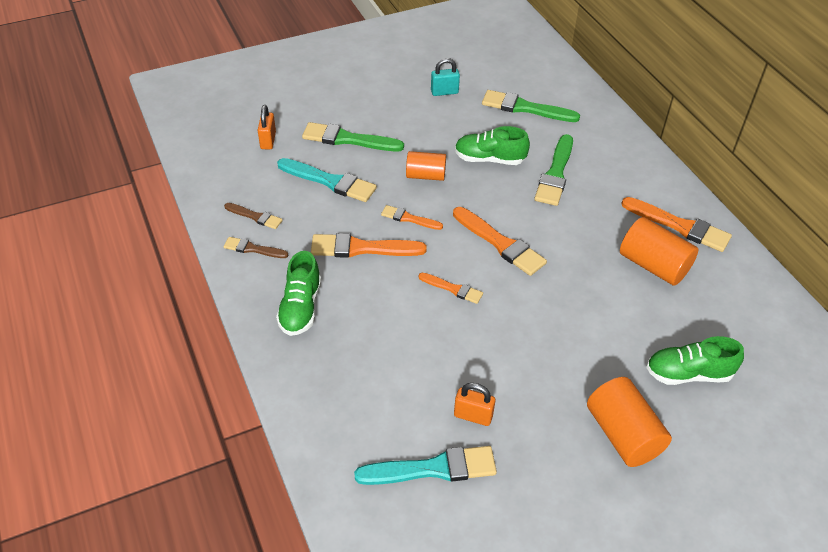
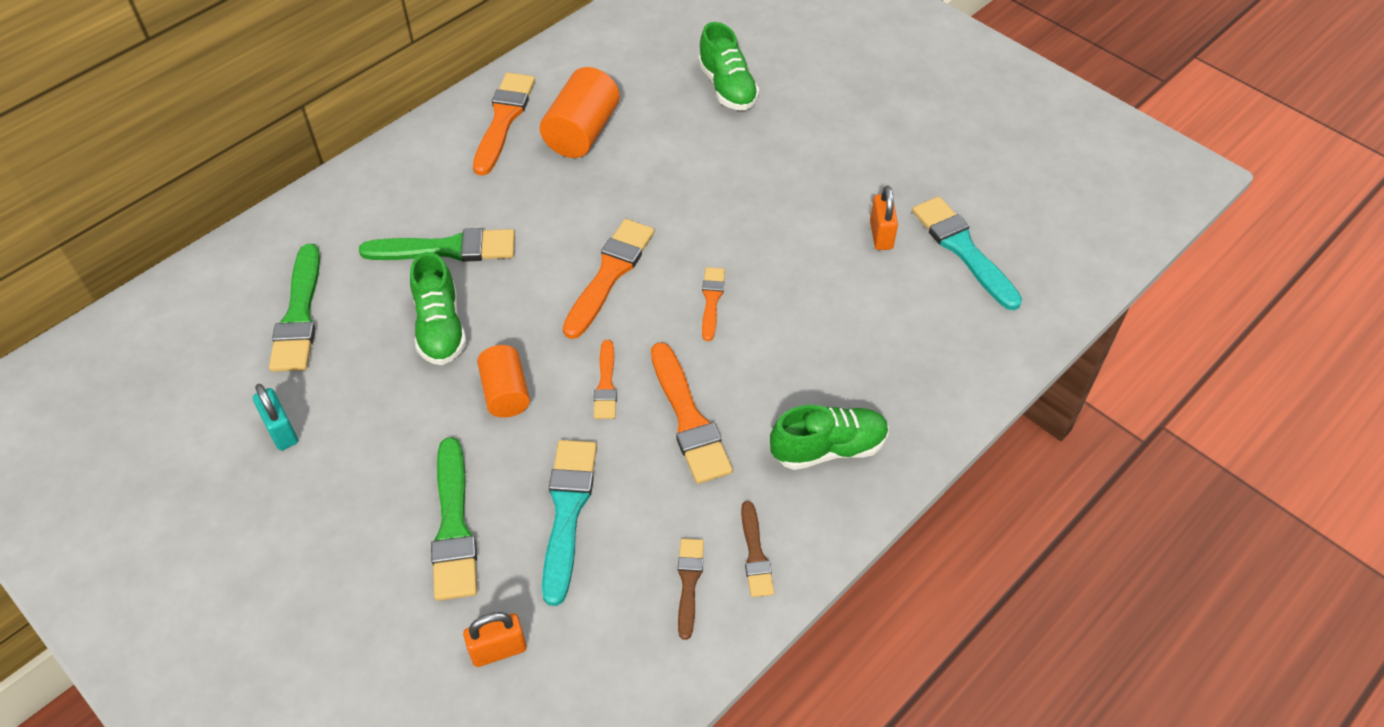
camera: 110 degrees left, 5 degrees up
(623, 434) = (830, 121): orange cylinder -> none

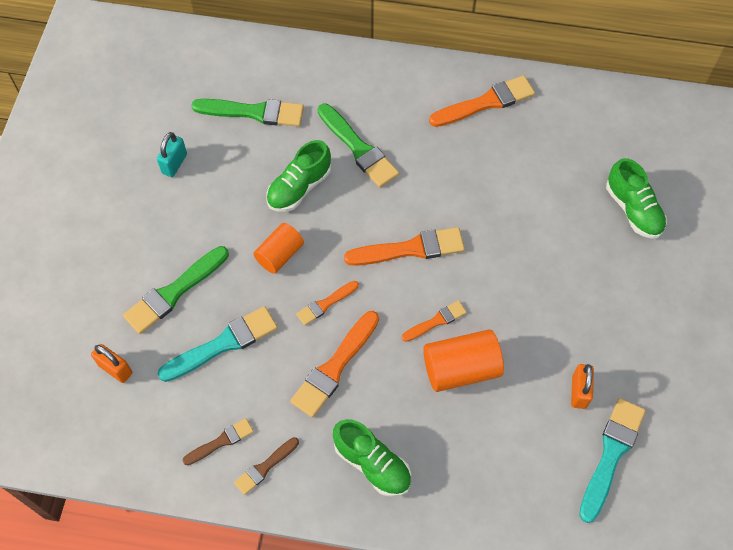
camera: 55 degrees right, 10 degrees up
(299, 315) = (254, 112): green brush -> green brush turned 135 degrees counterclockwise
(582, 132) = (514, 153): orange cylinder -> orange cylinder (461, 369)
(727, 87) = (633, 210): green shoe -> green shoe turned 60 degrees counterclockwise
(881, 235) = (579, 392): orange padlock -> orange padlock turned 45 degrees counterclockwise

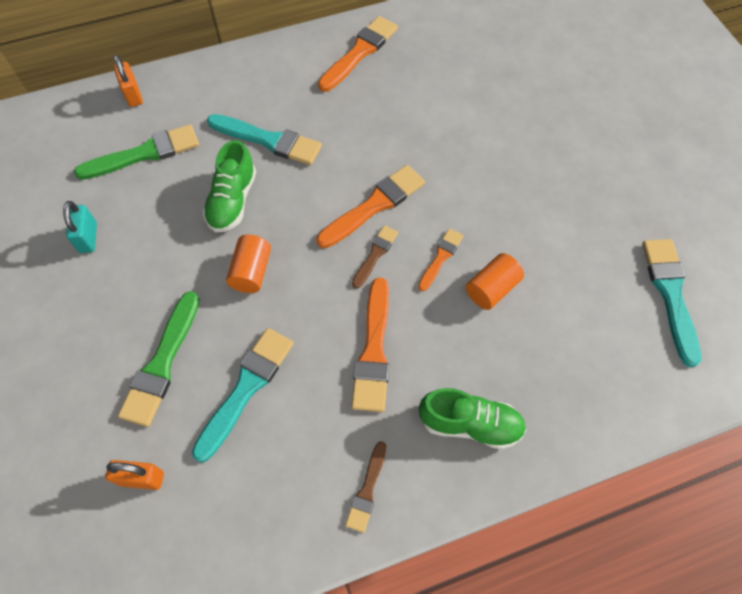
camera: 30 degrees left, 0 degrees up
(221, 441) = (305, 490): brown brush -> brown brush (375, 254)
(325, 304) = (326, 295): orange brush -> none
(358, 148) = (268, 140): green brush -> turquoise brush
(461, 369) = (491, 289): orange cylinder -> orange cylinder, size x0.66
(579, 392) = (605, 254): orange padlock -> orange padlock (133, 95)
(633, 210) = (541, 83): green shoe -> none

